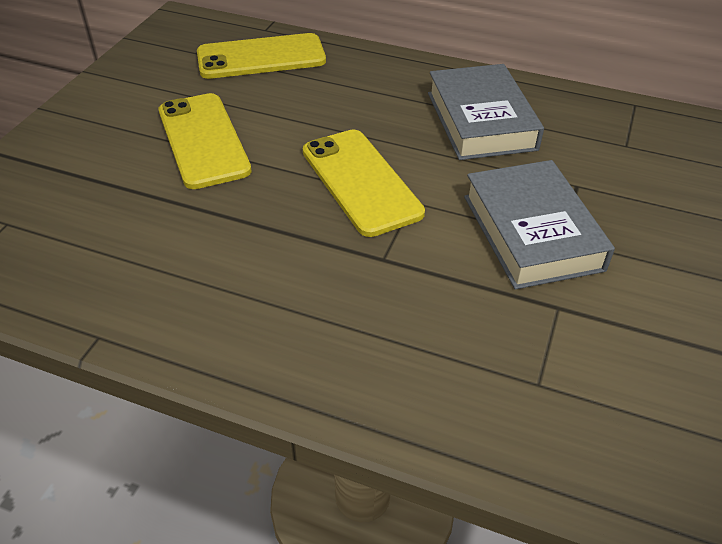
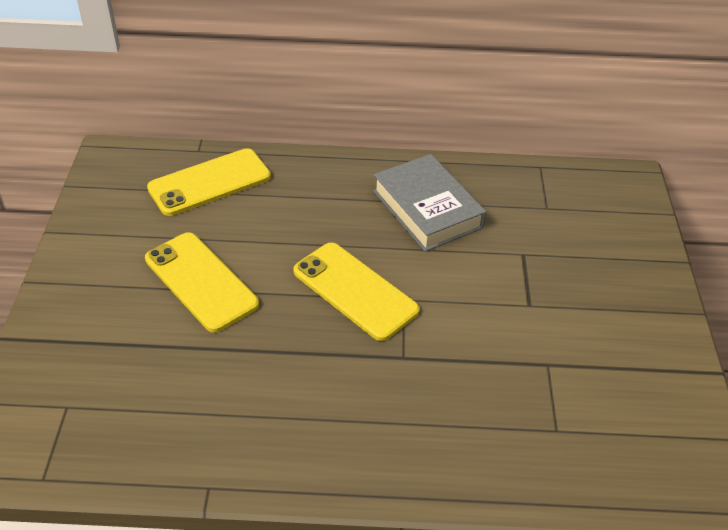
camera: 20 degrees left, 0 degrees up
(531, 232) = (505, 305): grey book -> none

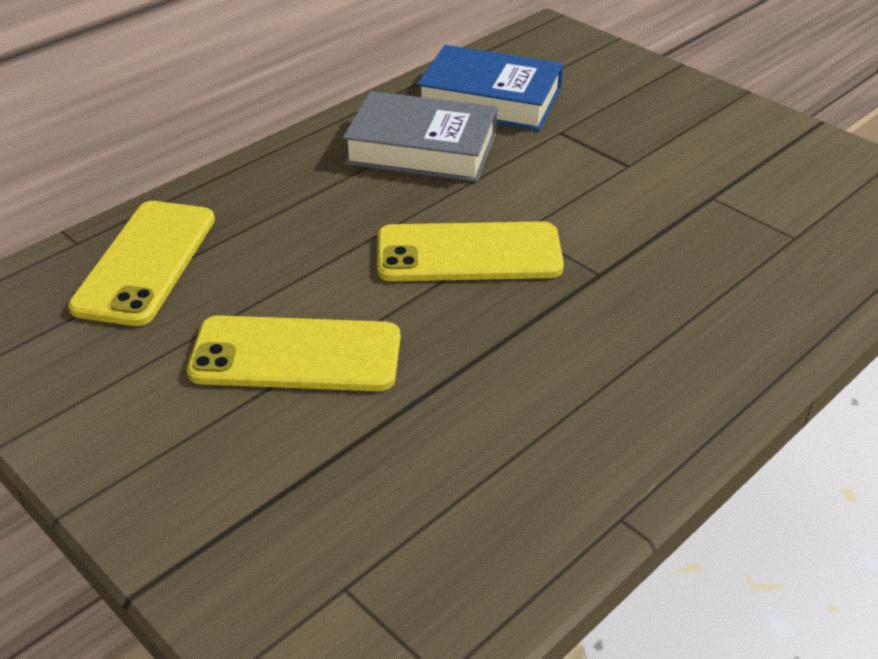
camera: 45 degrees left, 5 degrees down
(514, 203) = (490, 99): none -> blue book

